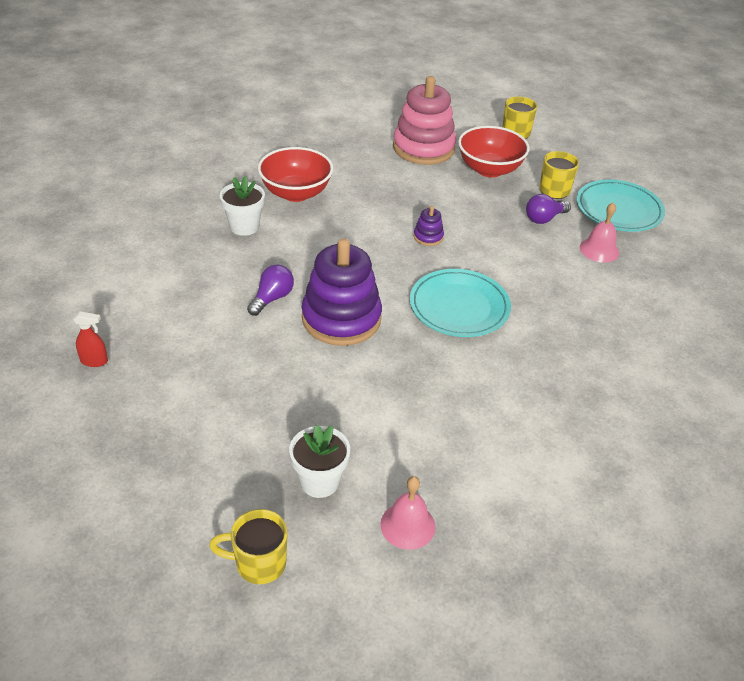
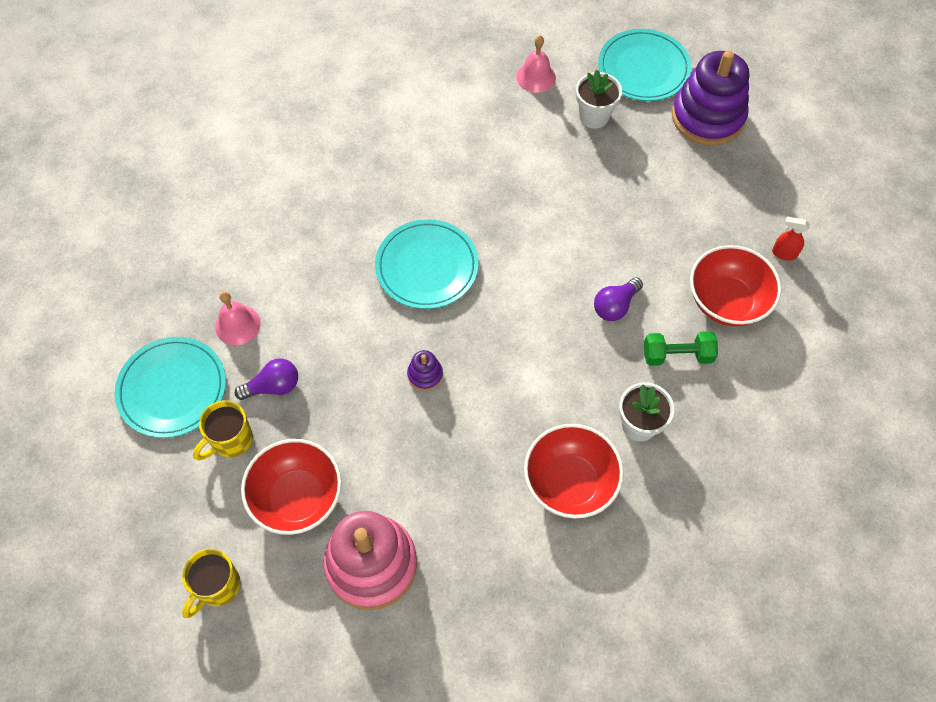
camera: 165 degrees left, 20 degrees up
(162, 314) = (726, 301): none -> red bowl
(212, 271) = (677, 355): none -> green dumbbell
(259, 563) = (643, 69): yellow mug -> turquoise plate
(341, 318) = (549, 269): purple stacking toy -> purple stacking toy (707, 117)

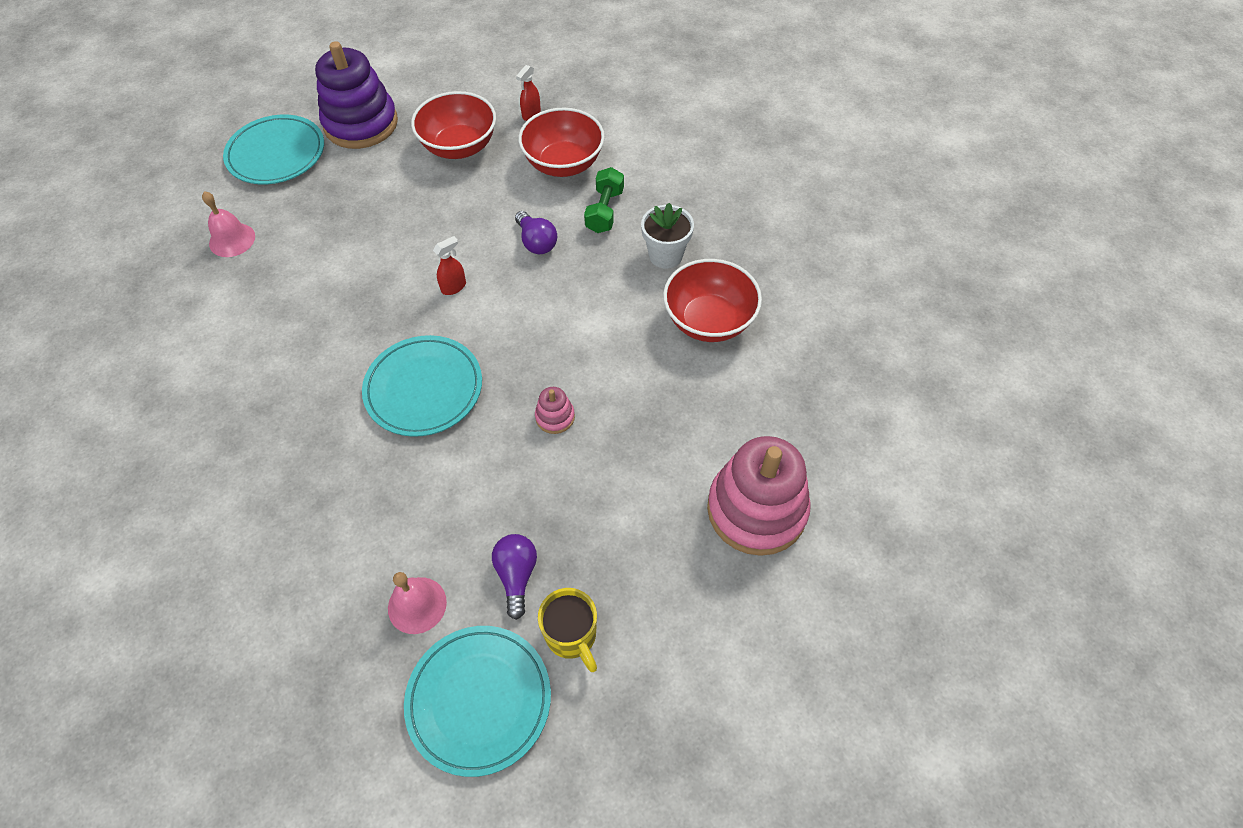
camera: 75 degrees left, 5 degrees down
(217, 586) = (752, 678): yellow mug -> none
(297, 498) = (664, 571): red bowl -> red bowl (459, 147)
(425, 375) = (555, 417): purple stacking toy -> pink stacking toy
(539, 255) = (454, 287): none -> red spray bottle
(594, 116) = (311, 205): white flower pot -> none

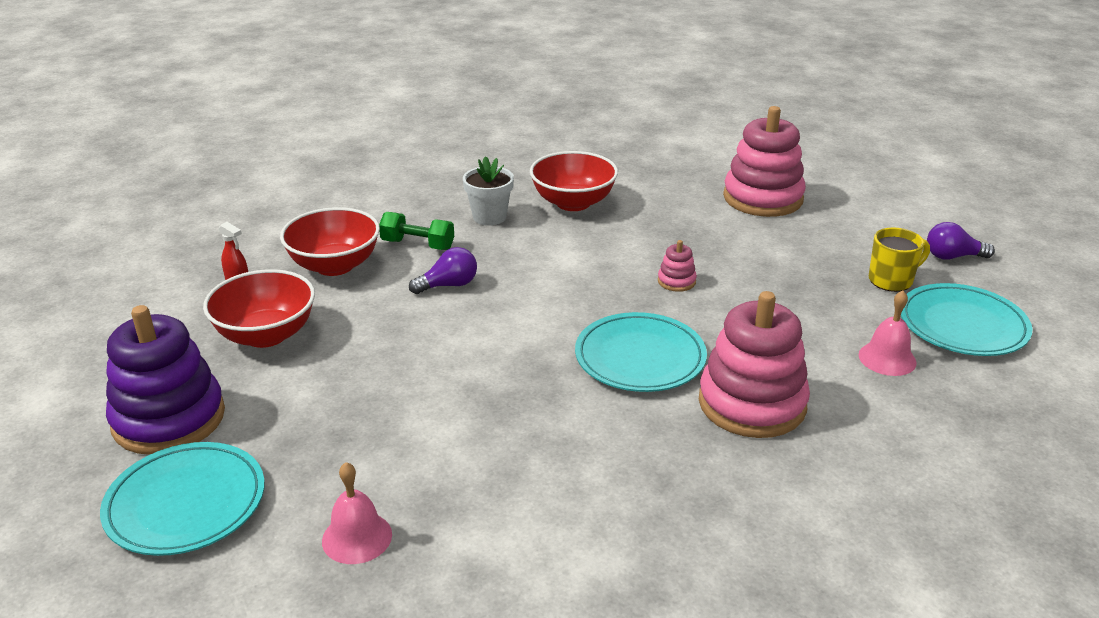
camera: 85 degrees left, 25 degrees down
(352, 475) = (752, 404): none -> pink stacking toy
(454, 287) = (500, 338): red spray bottle -> none
(516, 575) = (844, 305): purple light bulb -> purple light bulb (952, 257)

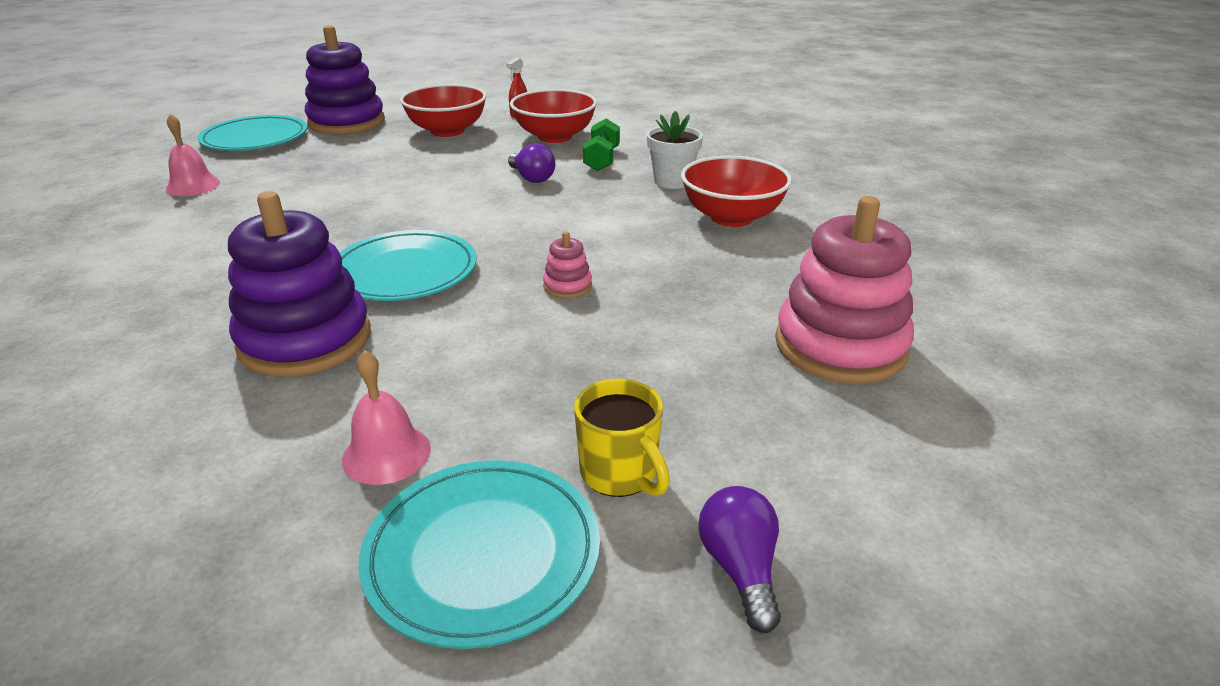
camera: 80 degrees right, 0 degrees up
(752, 404) = (305, 340): pink stacking toy -> purple stacking toy

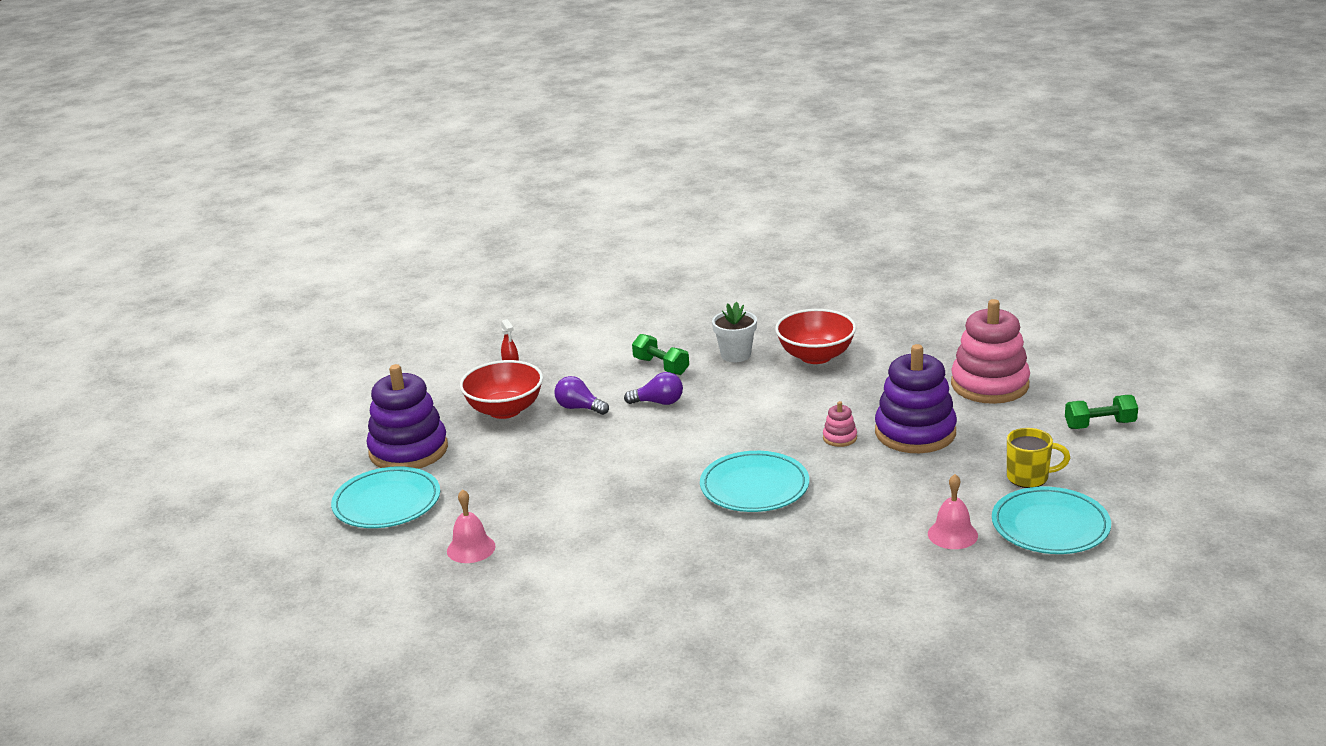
camera: 50 degrees left, 5 degrees down
(305, 340) = (807, 538): purple stacking toy -> purple stacking toy (915, 433)
(555, 137) = (587, 370): red bowl -> none
(740, 569) = (1112, 471): purple light bulb -> purple light bulb (579, 408)
(875, 495) = (1100, 425): none -> green dumbbell

